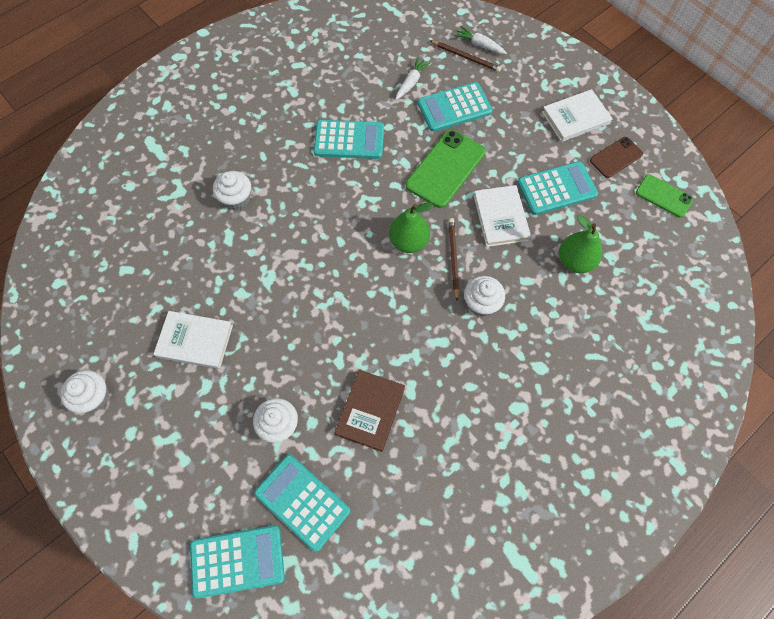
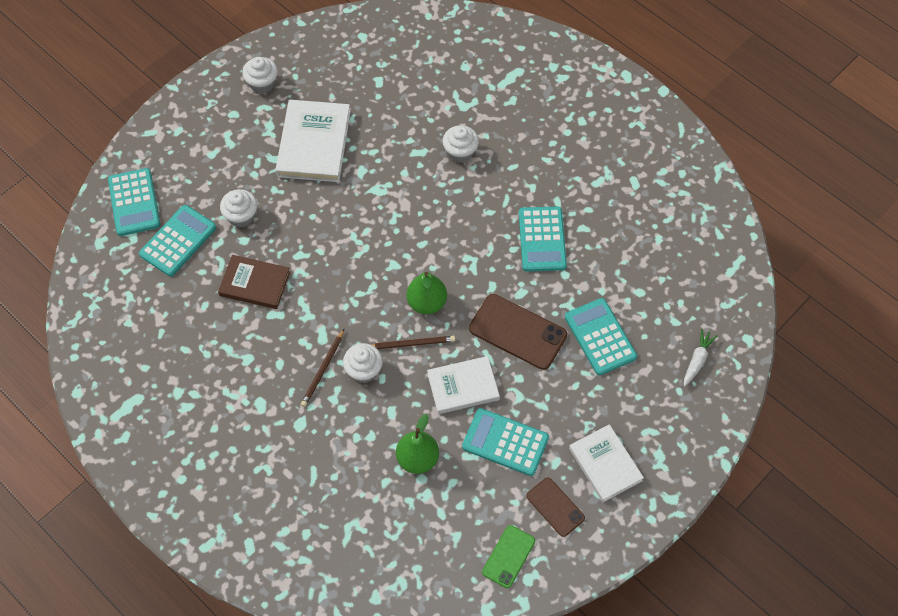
camera: 85 degrees right, 5 degrees down
(195, 341) = (314, 144): white book -> white book, size x1.50
(411, 82) = (628, 292): white carrot -> none
(445, 169) = (518, 332): green phone -> brown phone
(466, 57) = (675, 346): brown pencil -> brown pencil (323, 369)
(556, 189) = (505, 442): turquoise calculator -> turquoise calculator turned 135 degrees clockwise

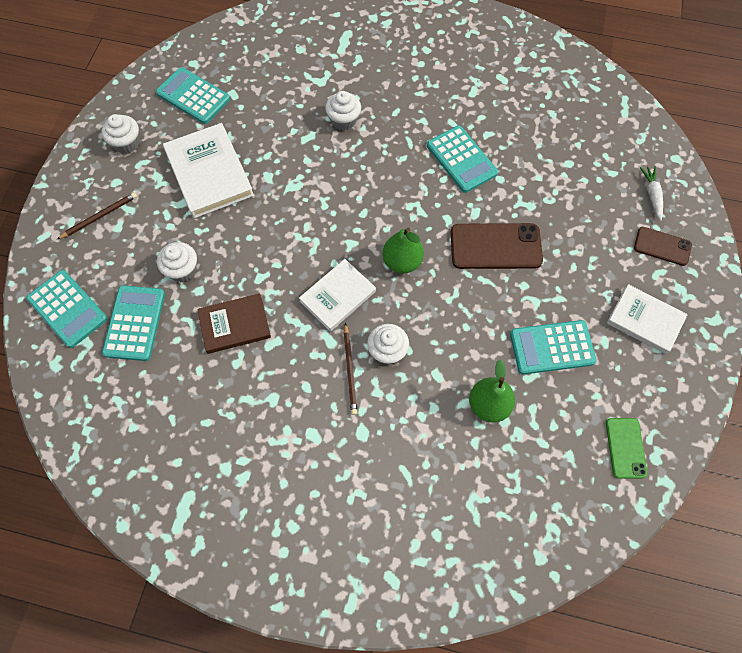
camera: 30 degrees left, 5 degrees up
(411, 343) = (413, 304): brown pencil -> brown pencil (100, 216)
(463, 386) = (483, 318): white book -> white book (338, 296)
(555, 507) = (632, 380): brown phone -> brown phone (662, 246)
(600, 337) = (564, 216): turquoise calculator -> turquoise calculator (193, 96)

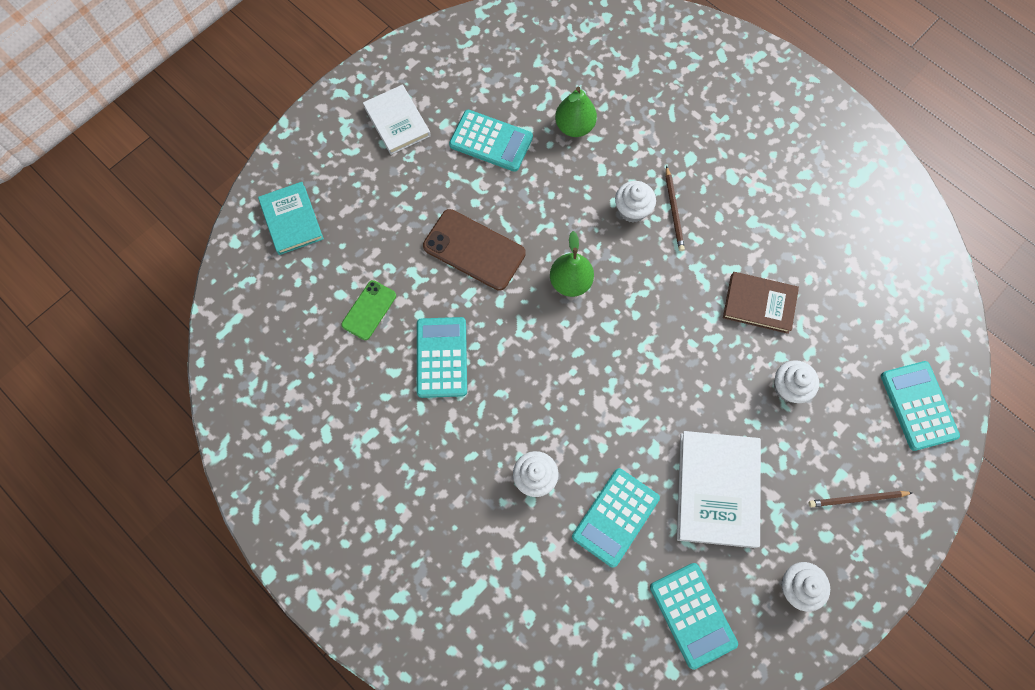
camera: 150 degrees left, 5 degrees up
(135, 323) = (855, 355): turquoise calculator -> turquoise calculator (615, 517)
(338, 296) = (650, 280): white book -> none
(350, 370) = (674, 210): brown pencil -> brown pencil turned 150 degrees clockwise
(625, 448) = (491, 47): green phone -> green phone (369, 310)
(652, 195) = (291, 220): white carrot -> turquoise book
(662, 246) = (326, 171): brown phone -> none

